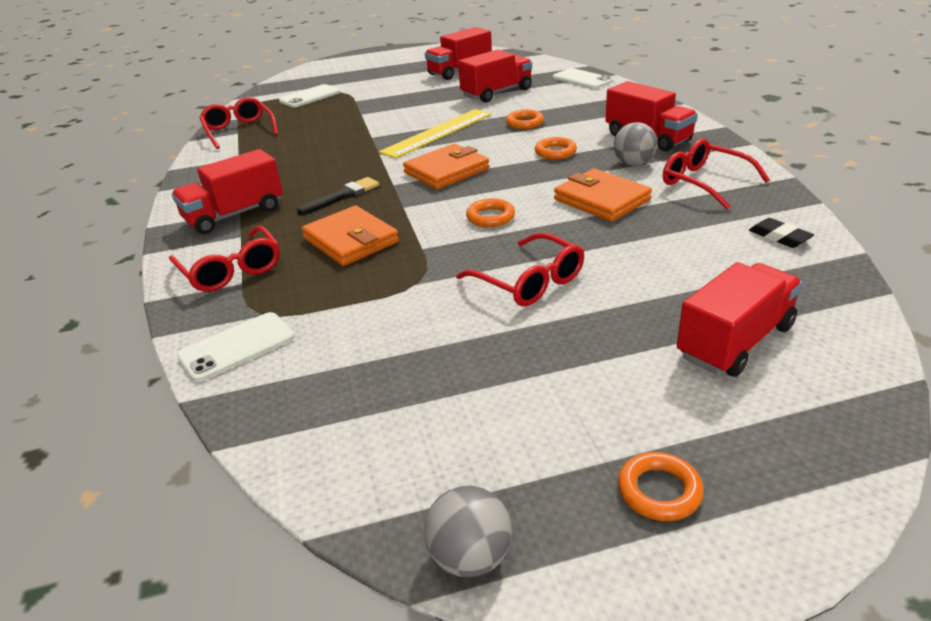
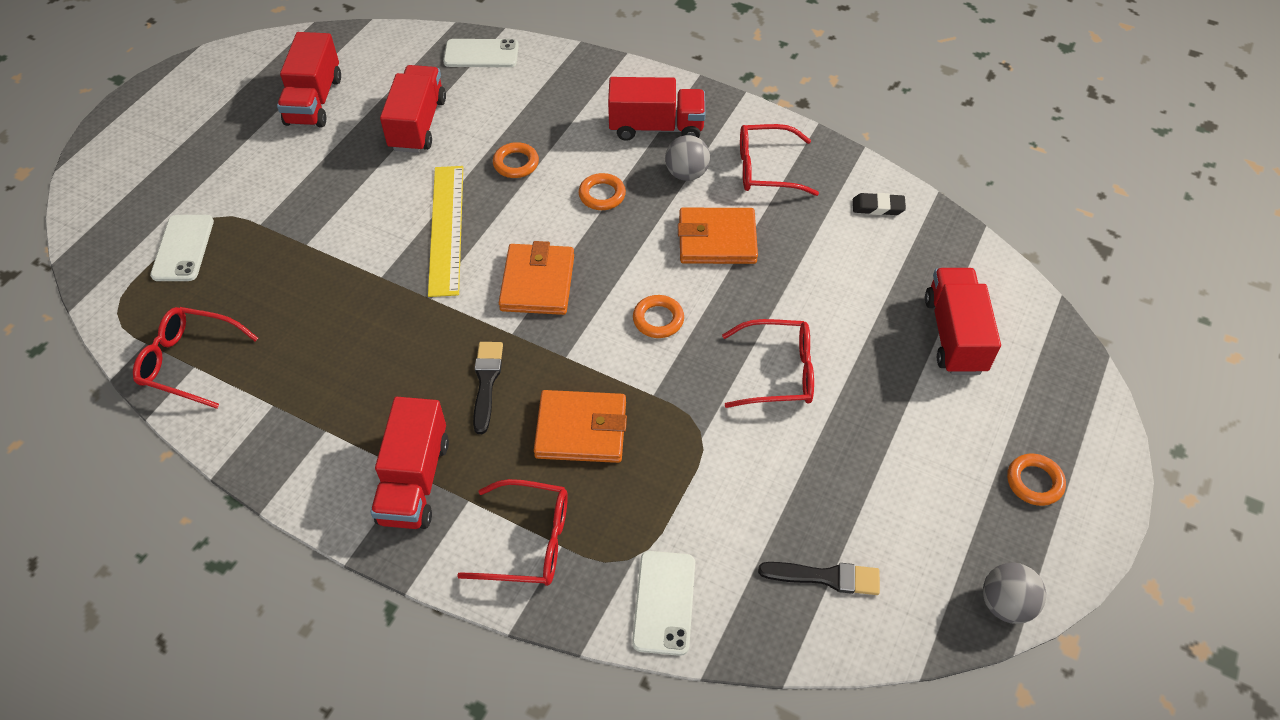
camera: 50 degrees left, 20 degrees up
(355, 413) = (825, 577): none -> black brush

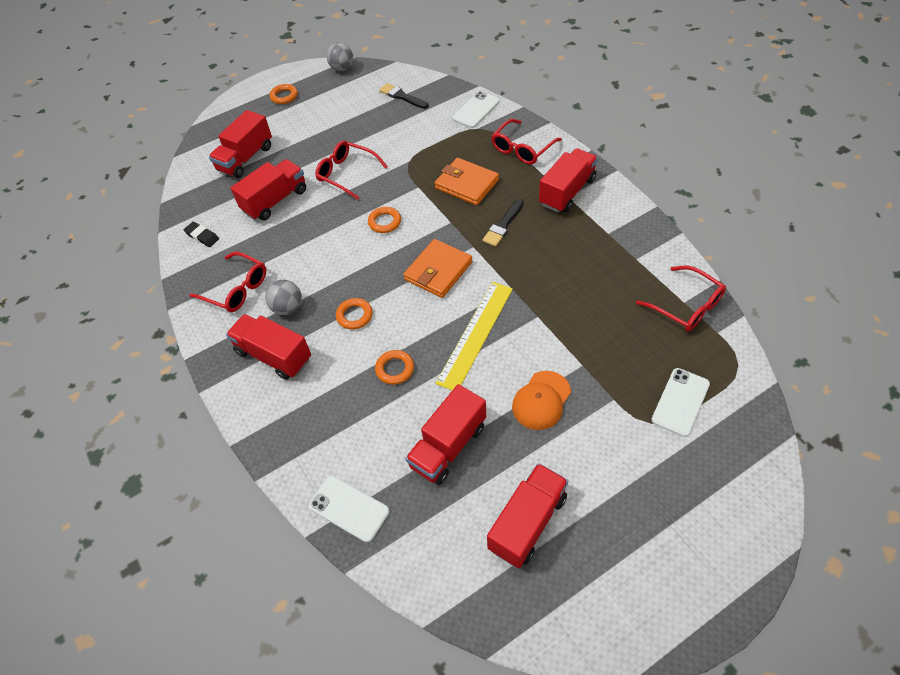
camera: 145 degrees left, 0 degrees up
(340, 194) = (541, 400): none -> orange cap
(529, 541) = (522, 149): red glasses -> red glasses turned 90 degrees counterclockwise
(717, 240) = (311, 254): orange wallet -> none
(838, 289) = (275, 201): none -> red truck

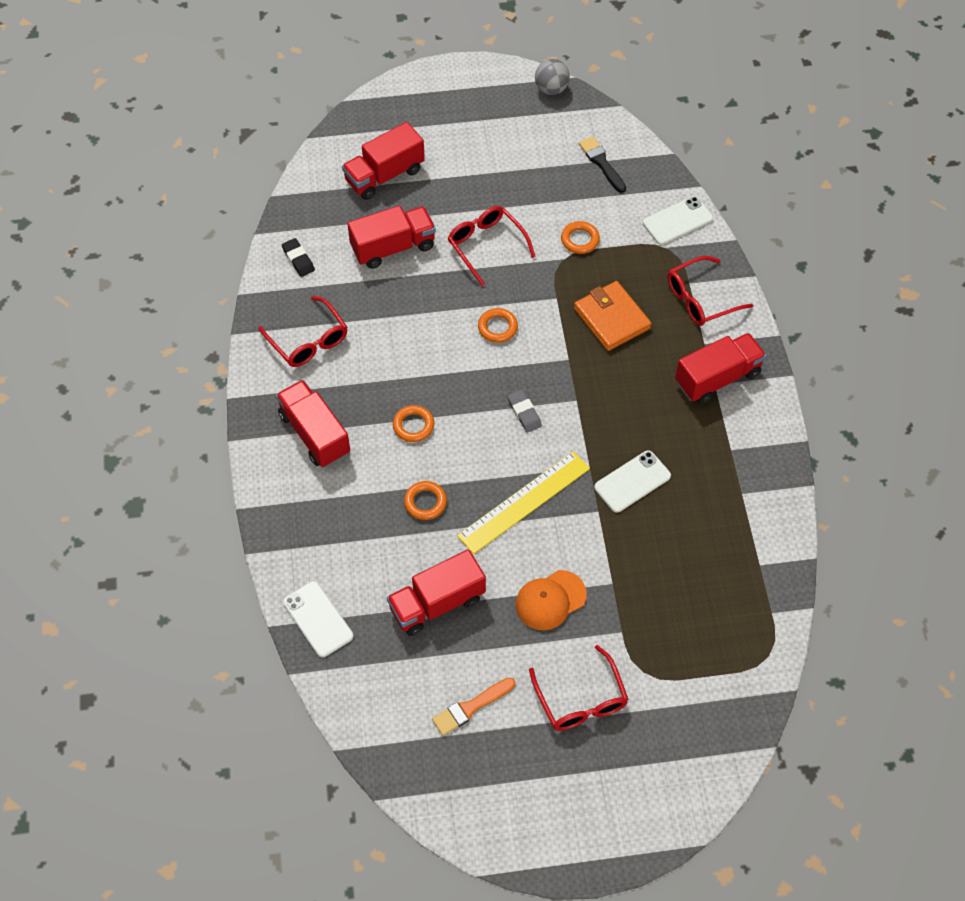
camera: 20 degrees right, 5 degrees up
(284, 96) = (465, 103): orange ring -> orange ring (580, 240)
(288, 308) = (351, 386): grey ball -> none
(438, 271) = (524, 413): orange wallet -> grey eraser
(503, 225) = (623, 388): black brush -> none
(527, 522) = (471, 707): red truck -> orange brush
(680, 402) = (685, 665): white phone -> white phone (632, 482)
(686, 306) = (759, 570): red glasses -> red glasses (581, 699)

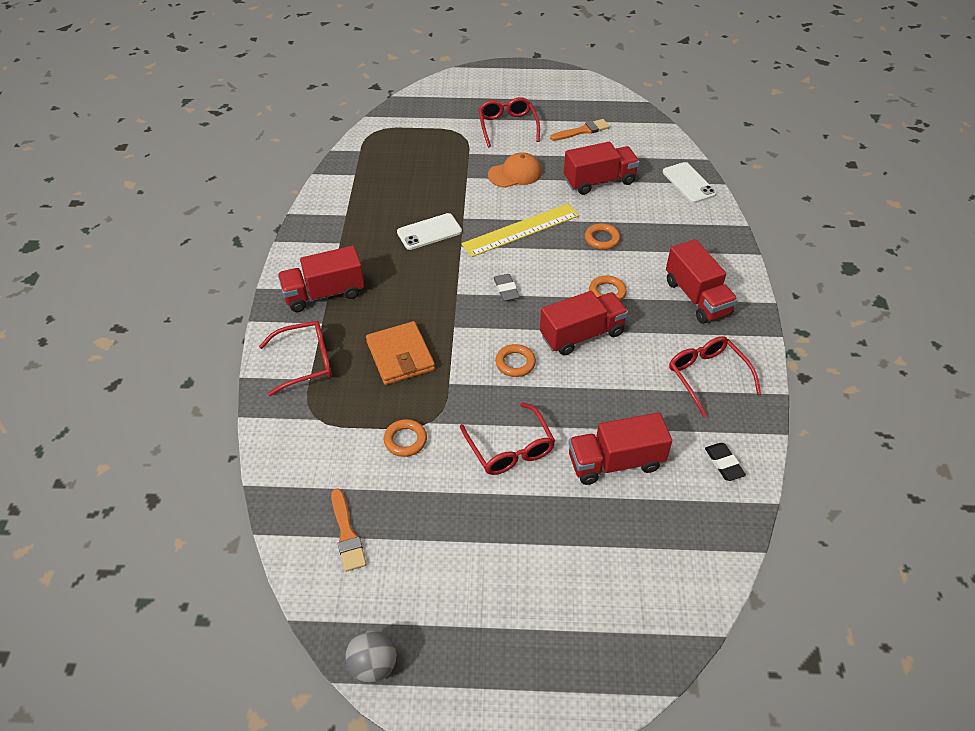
camera: 170 degrees left, 10 degrees down
(384, 175) = (620, 559): red truck -> red truck (581, 335)
(602, 163) = (347, 533): black brush -> orange brush
(677, 221) = (290, 446): white phone -> none

